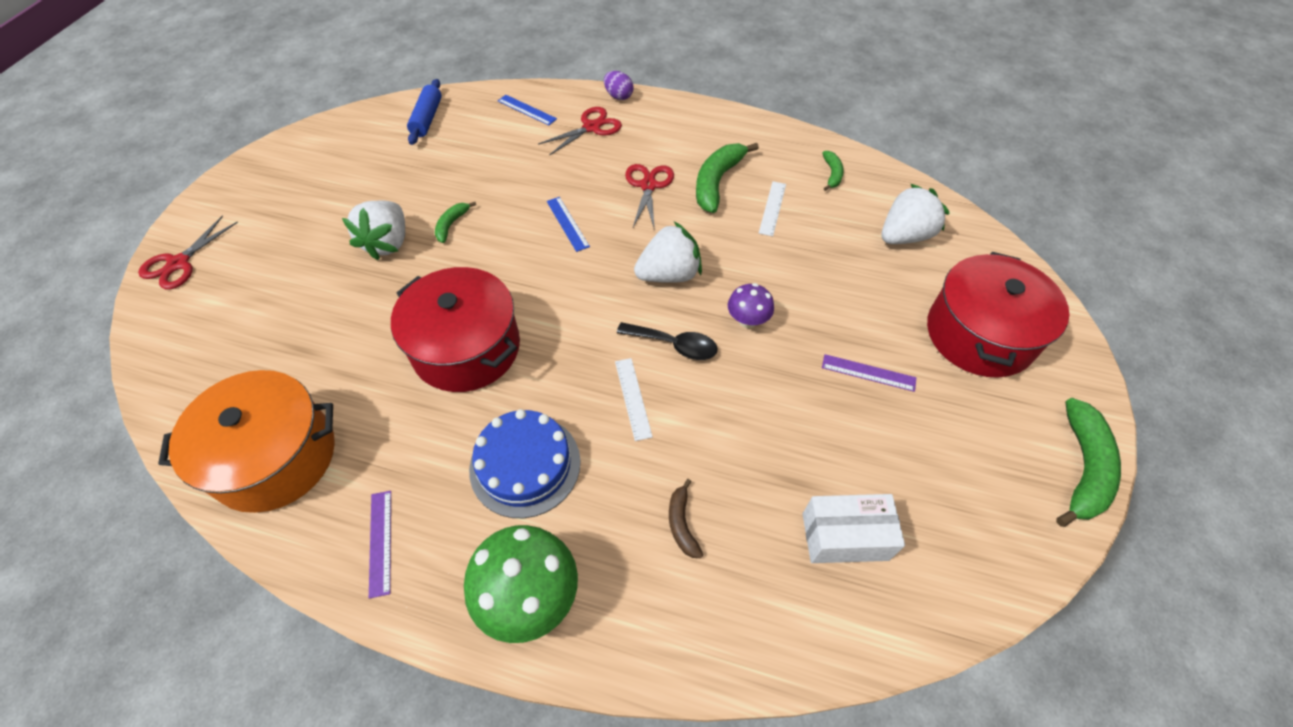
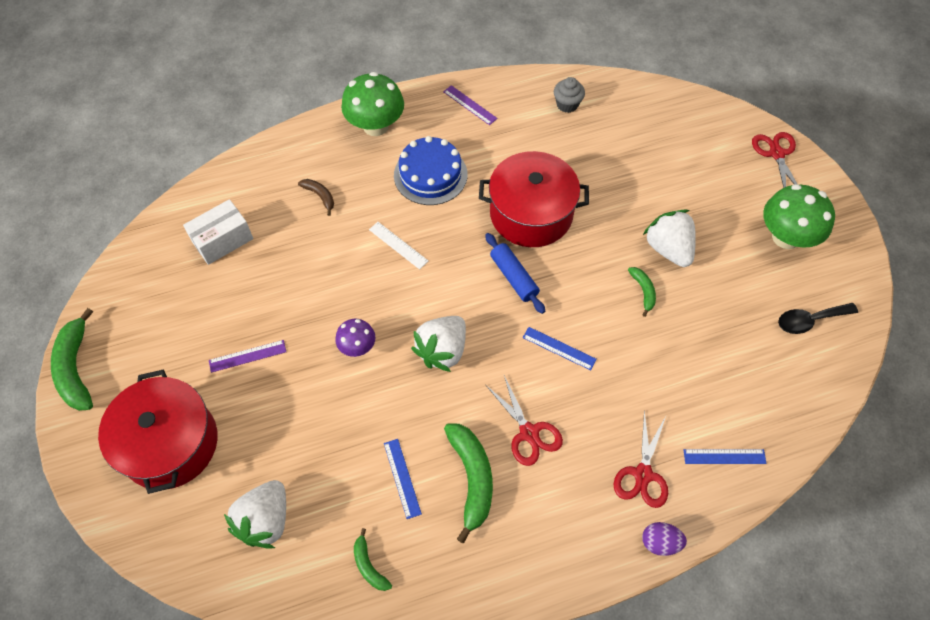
camera: 145 degrees right, 5 degrees up
(275, 457) = (567, 104): orange pot -> grey cupcake
(287, 198) = (786, 237): none -> green mushroom
(427, 118) = (794, 382): blue rolling pin -> blue rolling pin (513, 277)
(674, 345) = (397, 296): black spoon -> black spoon (809, 320)
(772, 208) = (402, 478): white ruler -> blue ruler

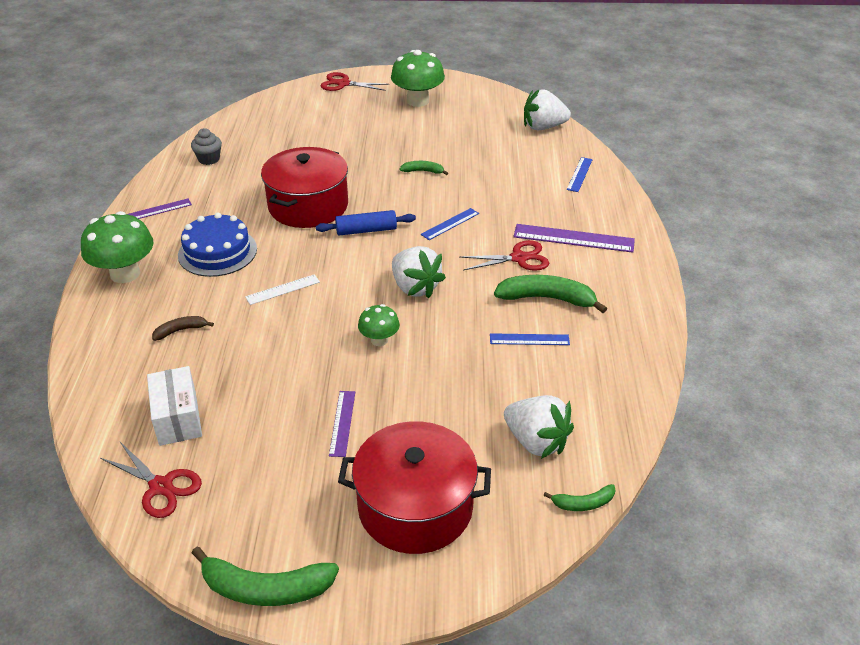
camera: 70 degrees left, 20 degrees down
(357, 347) = (379, 340): purple mushroom -> green mushroom
(369, 566) = (605, 378): green banana -> green banana (583, 503)
(589, 480) = (573, 238): none -> purple ruler
(643, 474) = (579, 212): red scissors -> red scissors (161, 486)
(660, 542) = (635, 219): purple egg -> none
(668, 249) = (392, 150): white strawberry -> white strawberry (543, 127)
(809, 320) = (491, 112): black spoon -> none

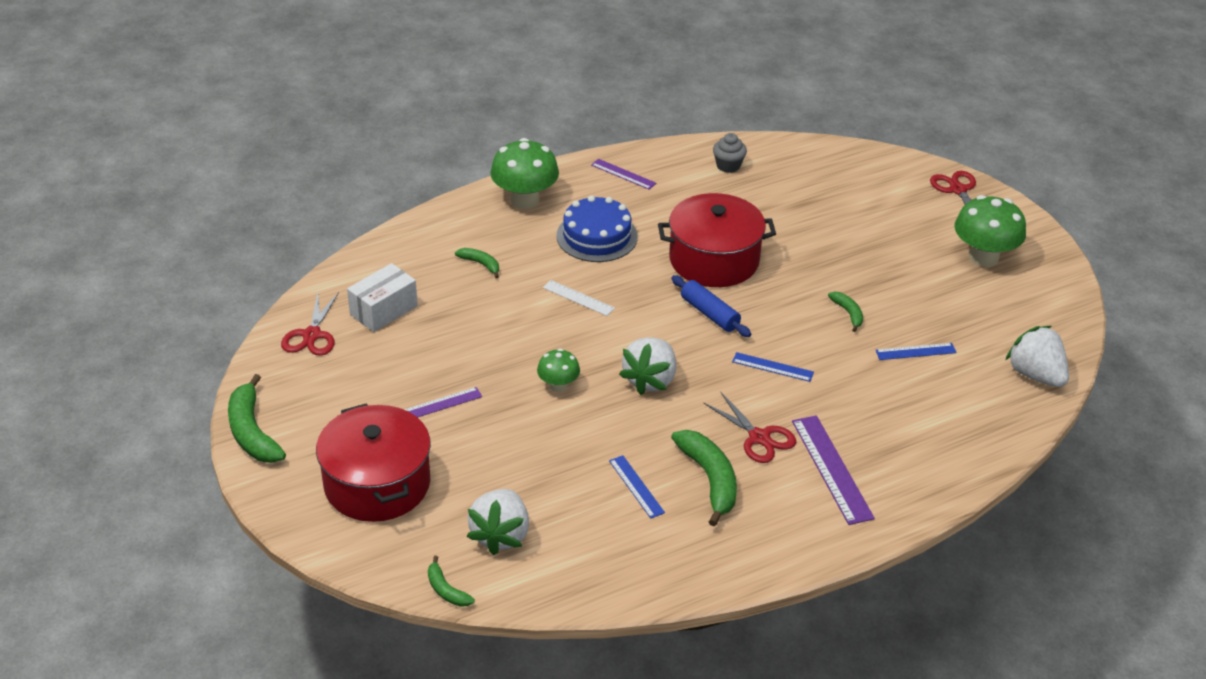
camera: 60 degrees right, 0 degrees up
(180, 330) = (480, 264): brown banana -> green banana
(579, 174) = (963, 436): blue ruler -> blue ruler (915, 351)

